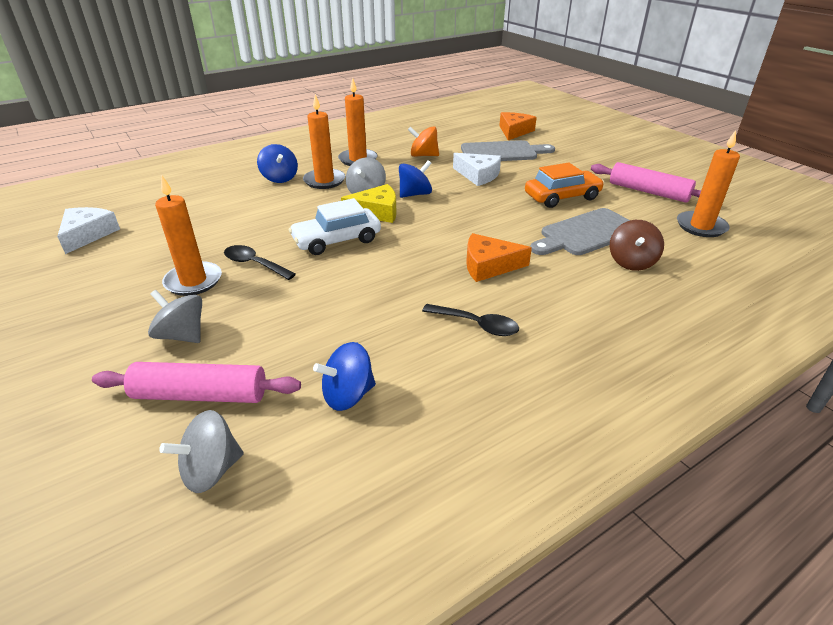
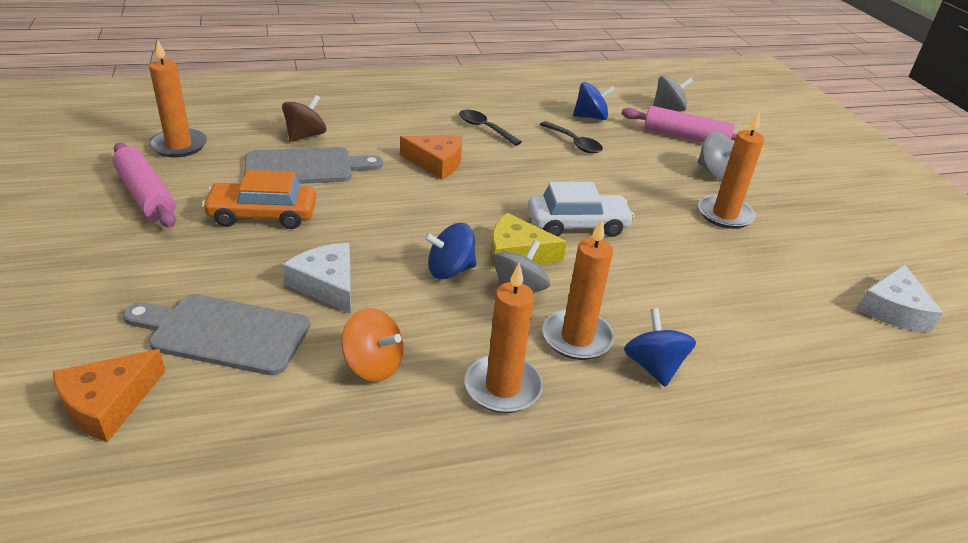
camera: 165 degrees left, 0 degrees up
(254, 264) = (667, 218): black spoon -> black spoon (574, 143)

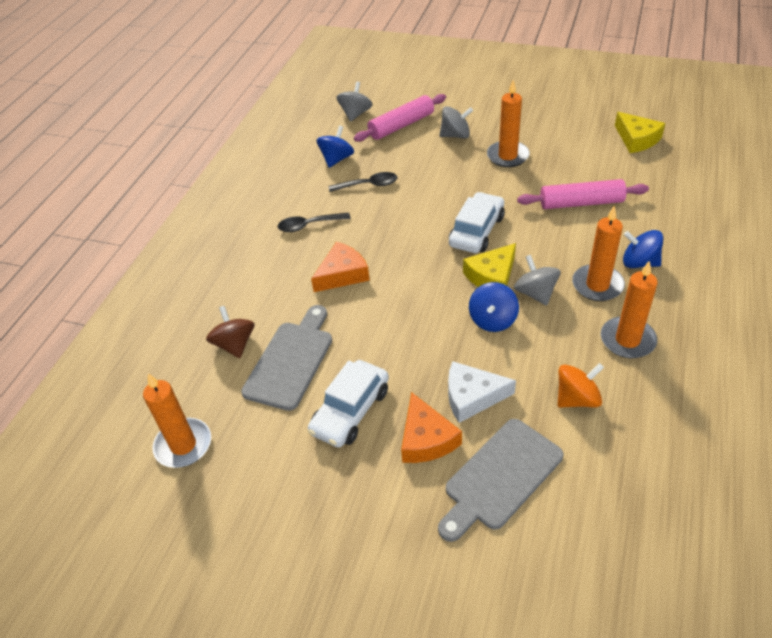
camera: 50 degrees left, 10 degrees up
(108, 403) = (550, 569): orange cheese -> orange cheese (426, 439)
(146, 195) = (261, 490): pink rolling pin -> pink rolling pin (581, 203)
(263, 215) = (350, 411): orange car -> white car
(893, 309) = (636, 139): white cheese -> yellow cheese

